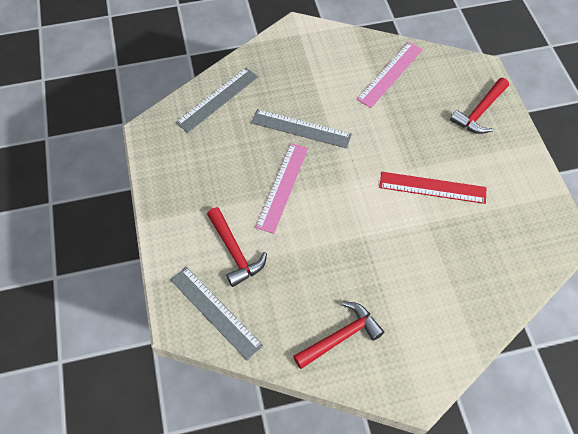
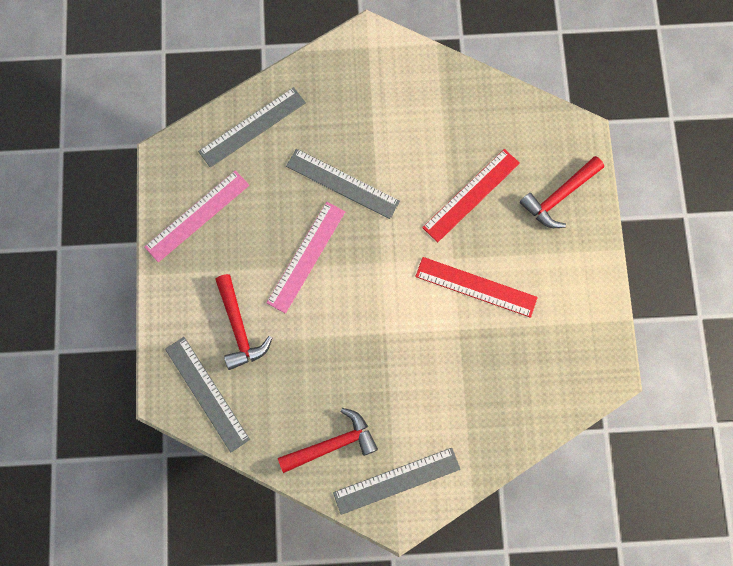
camera: 10 degrees right, 15 degrees up
(390, 74) = (466, 125): pink ruler -> pink ruler (197, 216)
(408, 121) = (471, 195): none -> red ruler
(408, 359) = (397, 481): none -> grey ruler

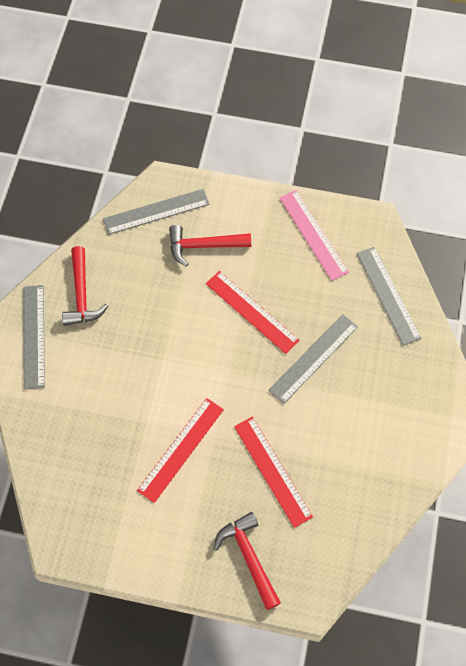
camera: 105 degrees right, 10 degrees down
(306, 257) = (251, 312): pink ruler -> red ruler

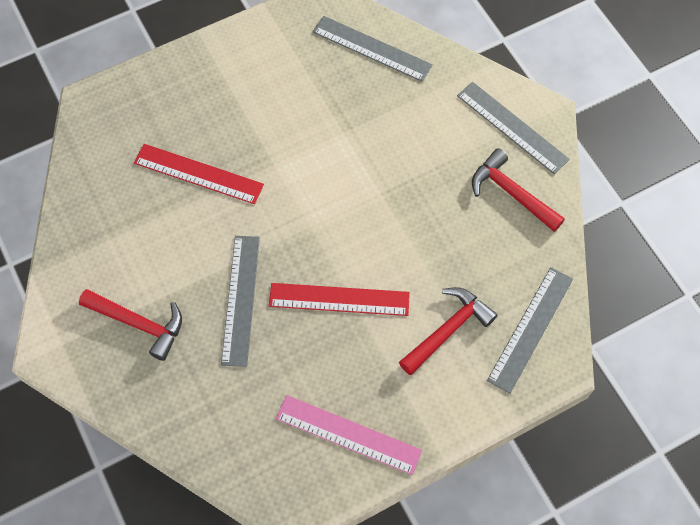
camera: 140 degrees right, 0 degrees up
(181, 449) = (293, 133): red ruler -> none
(249, 557) = (165, 98): red hammer -> red hammer (139, 324)
(388, 295) = (215, 425): grey ruler -> grey ruler (372, 48)

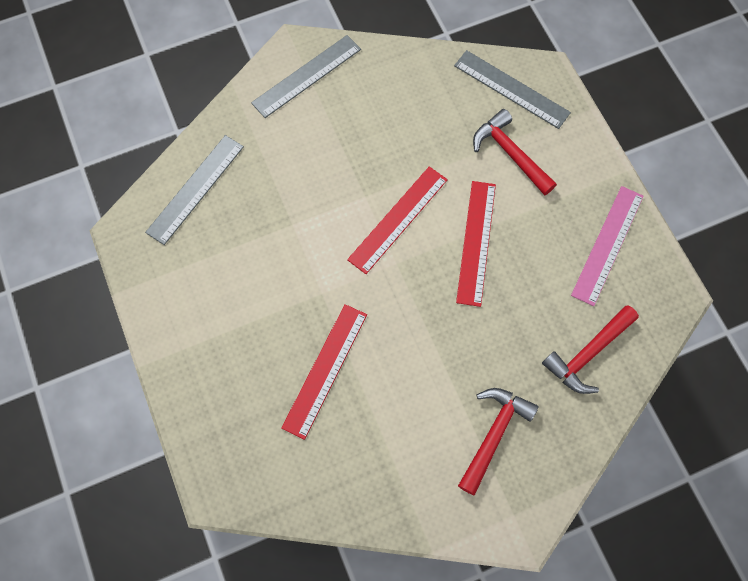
camera: 85 degrees left, 5 degrees up
(241, 299) = (472, 332): grey ruler -> none
(358, 224) = (398, 219): none -> red ruler
(511, 193) = (377, 86): red hammer -> red hammer (588, 353)

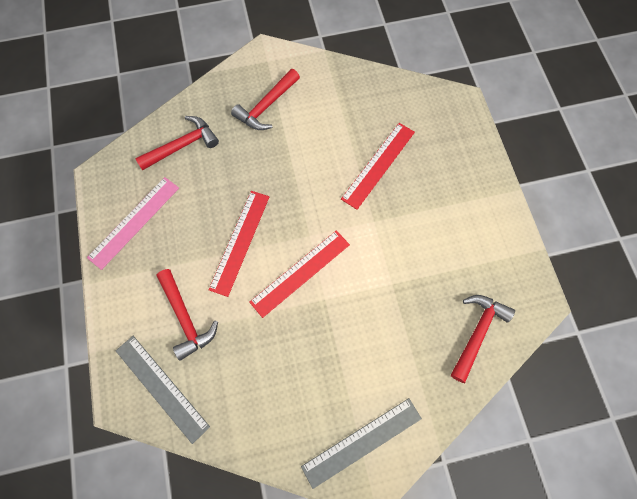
camera: 170 degrees left, 0 degrees up
(195, 189) = (477, 333): grey ruler -> red hammer

